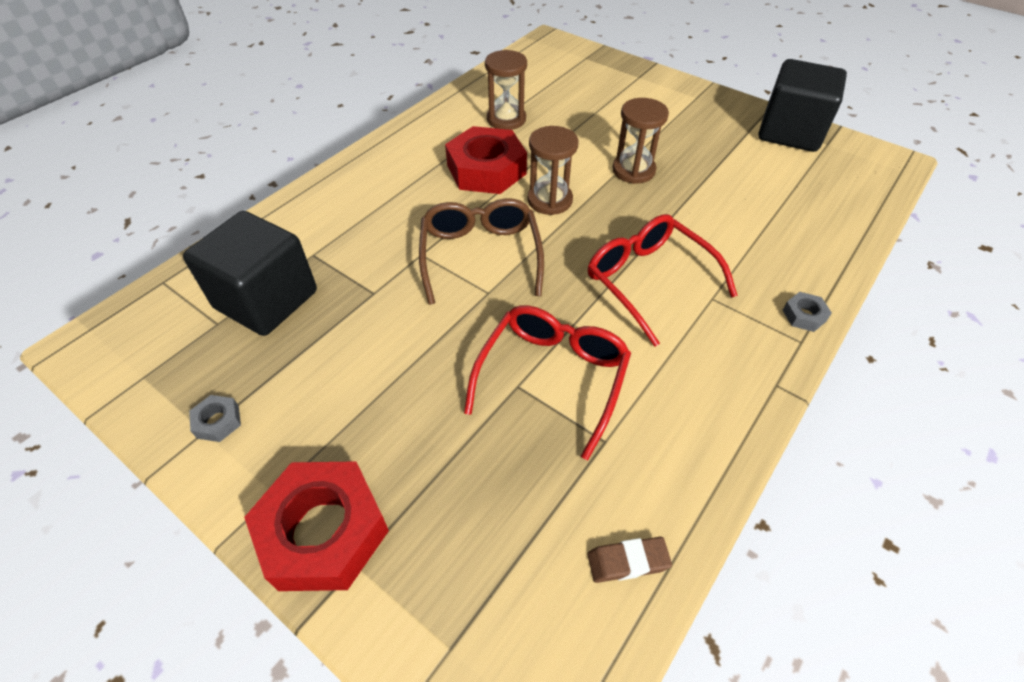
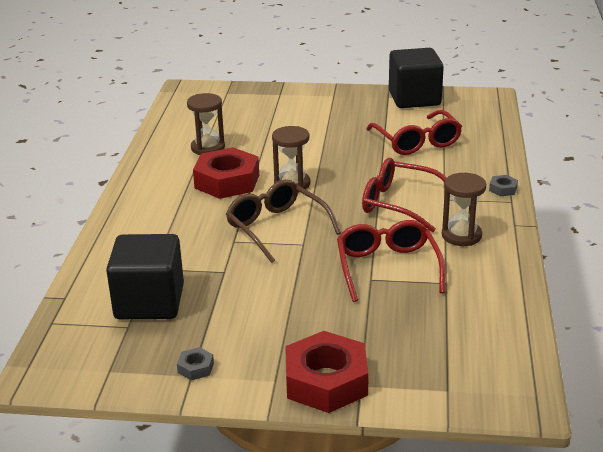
camera: 30 degrees left, 20 degrees down
(628, 561) = (504, 322): brown eraser -> none
(633, 170) = (332, 150): brown hourglass -> brown hourglass (461, 235)
(744, 196) = (417, 142): none -> red glasses

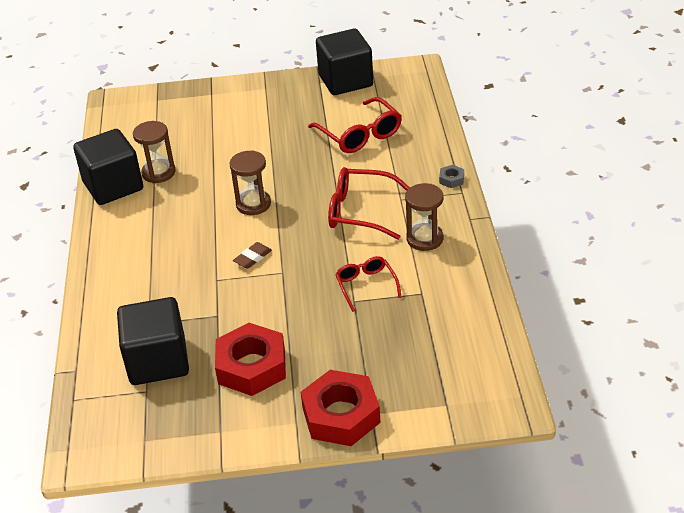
camera: 10 degrees left, 10 degrees up
(160, 153) = (113, 186): none -> black cube
(195, 368) = (222, 423): grey nut -> none
(227, 181) = (189, 211): red nut -> red nut (251, 366)
(276, 228) = (252, 258): brown glasses -> brown eraser
(387, 267) = (366, 286): red glasses -> red glasses, size x0.62

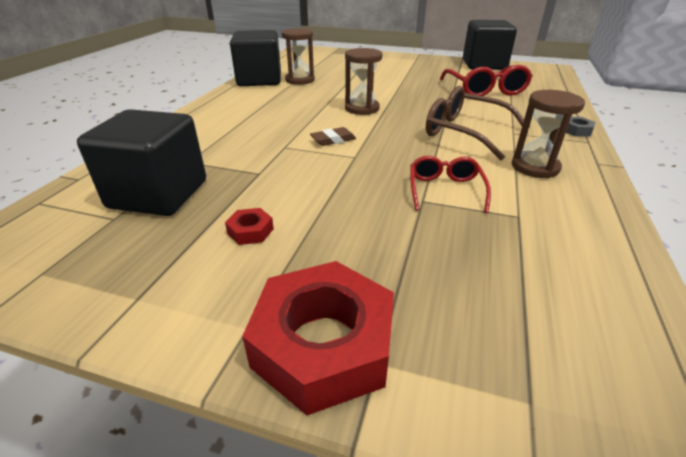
camera: 20 degrees right, 5 degrees down
(251, 366) = (250, 231): red nut -> red nut, size x0.42
(360, 211) = (464, 132): red glasses -> brown glasses

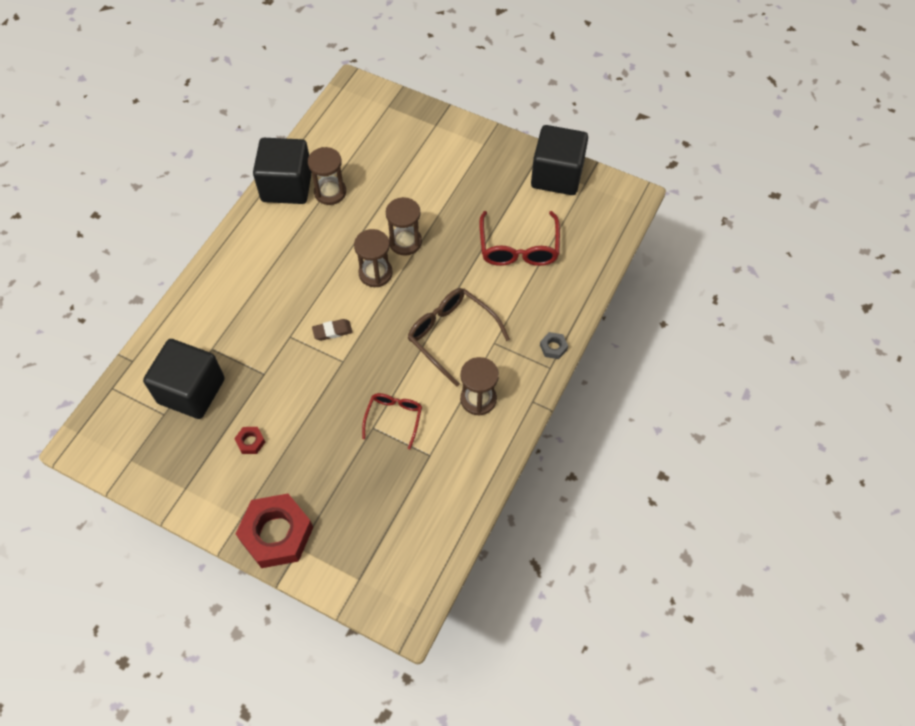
camera: 10 degrees right, 25 degrees up
(380, 94) = (405, 242): none -> brown hourglass

